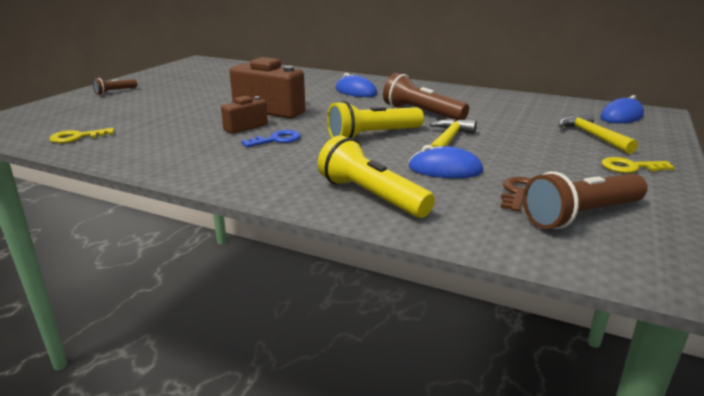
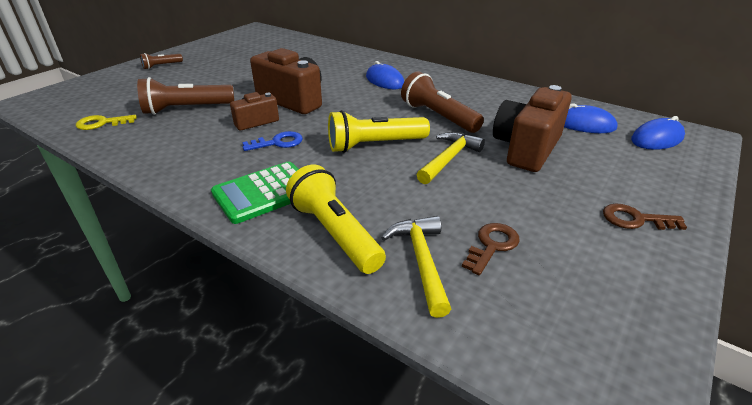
camera: 10 degrees right, 10 degrees up
(285, 175) = (264, 193): none -> green calculator
(445, 169) = (427, 201): blue mouse -> blue mouse (584, 124)
(514, 129) = (526, 149): none -> brown camera
(581, 215) = (547, 289): brown flashlight -> brown flashlight (186, 109)
(592, 136) = (610, 166): yellow hammer -> yellow hammer (421, 261)
(630, 167) = (635, 219): yellow key -> brown key

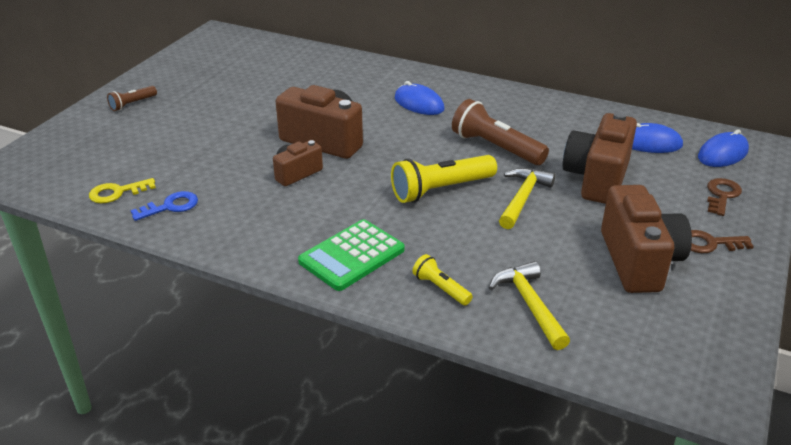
camera: 10 degrees left, 0 degrees up
(186, 109) = (205, 164): brown flashlight -> none
(278, 143) = (335, 197): blue key -> blue key (170, 206)
(335, 233) = (441, 288): yellow flashlight -> yellow flashlight, size x0.53
(492, 245) = (588, 283): brown key -> brown key (722, 195)
(553, 229) = (638, 261): none -> brown camera

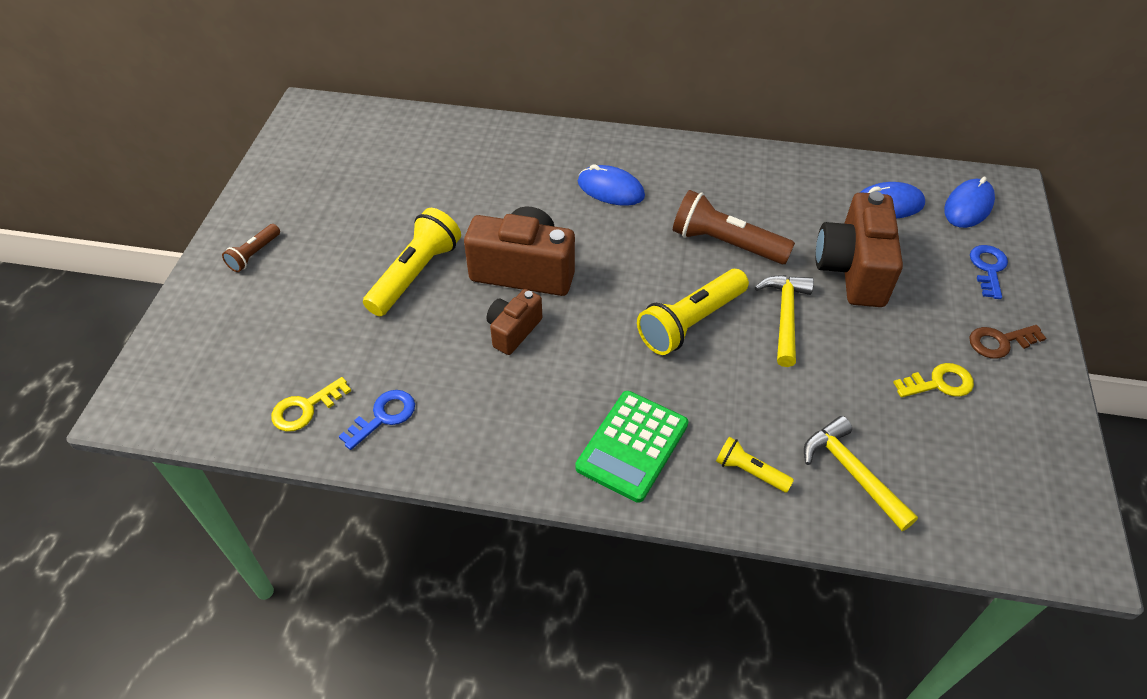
camera: 15 degrees left, 15 degrees up
(241, 131) = (416, 274): none -> yellow flashlight
(638, 261) = (939, 383): brown camera -> yellow key
(722, 195) = (988, 268): brown key -> blue key

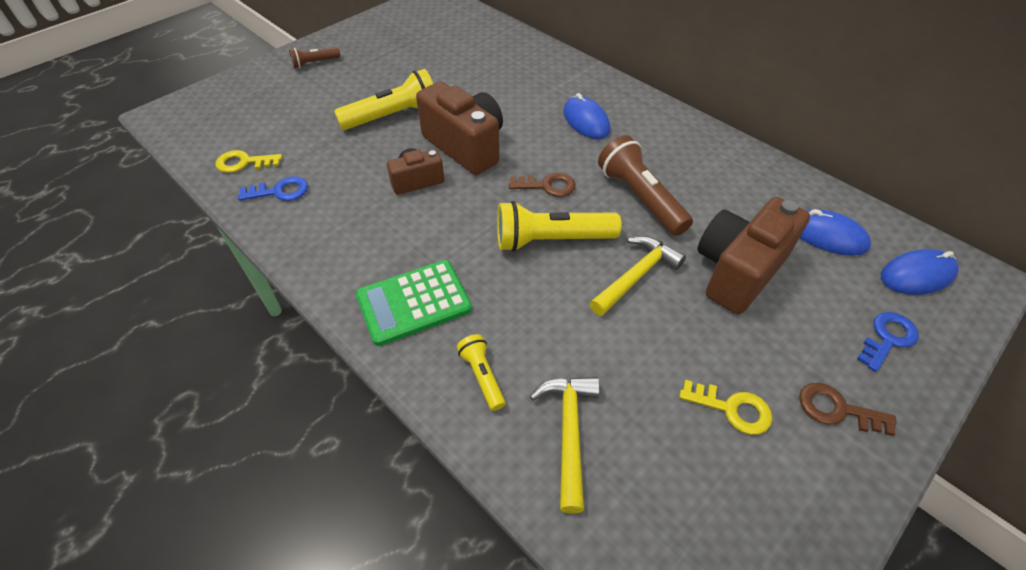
camera: 35 degrees right, 0 degrees up
(638, 272) = (547, 186): none -> brown key

